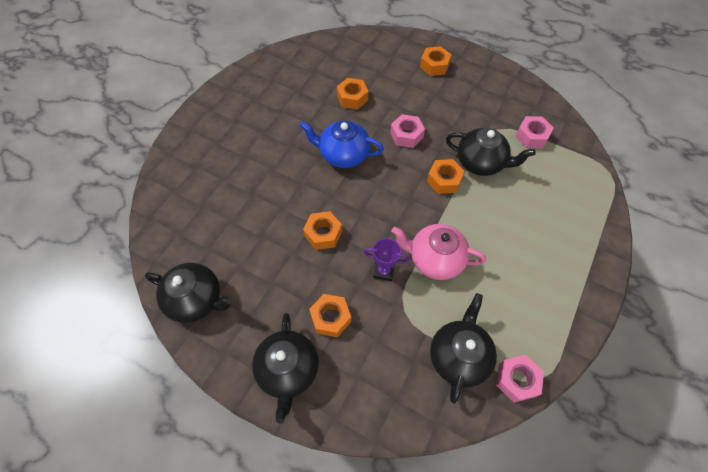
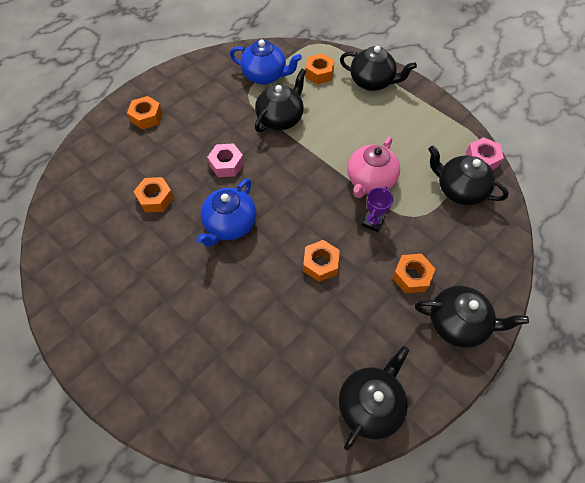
camera: 75 degrees left, 0 degrees up
(444, 180) = (290, 150): orange nut -> orange nut (319, 73)
(531, 136) = (265, 76): pink nut -> blue teapot
(579, 237) = (372, 82): none -> black teapot

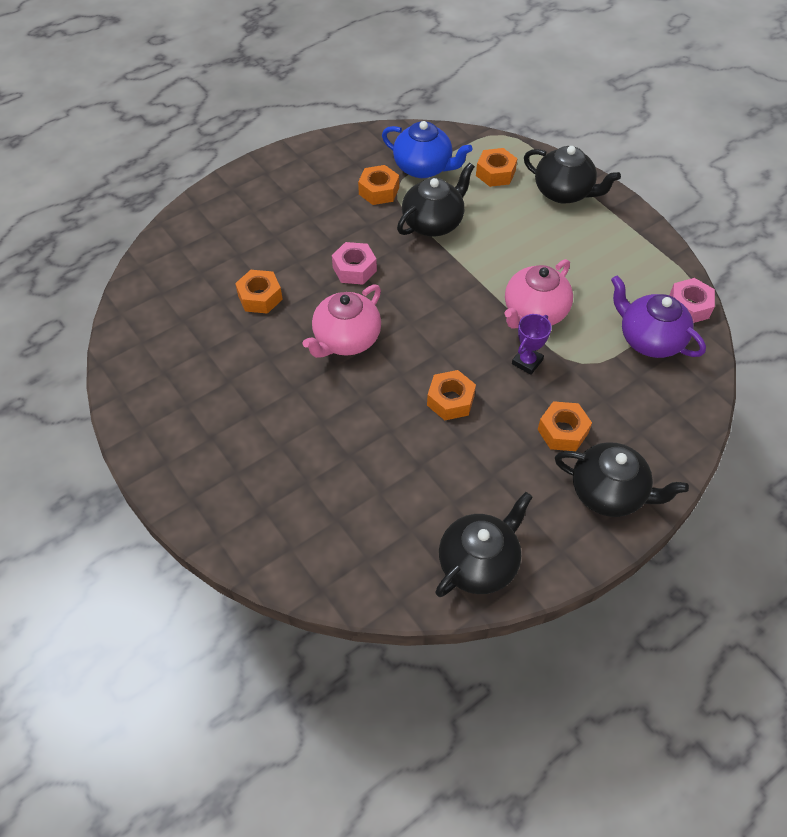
camera: 10 degrees right, 5 degrees down
(147, 117) = (264, 200): orange nut -> orange nut (379, 191)
(230, 224) = (346, 339): blue teapot -> pink teapot
(459, 190) = (649, 339): black teapot -> purple teapot

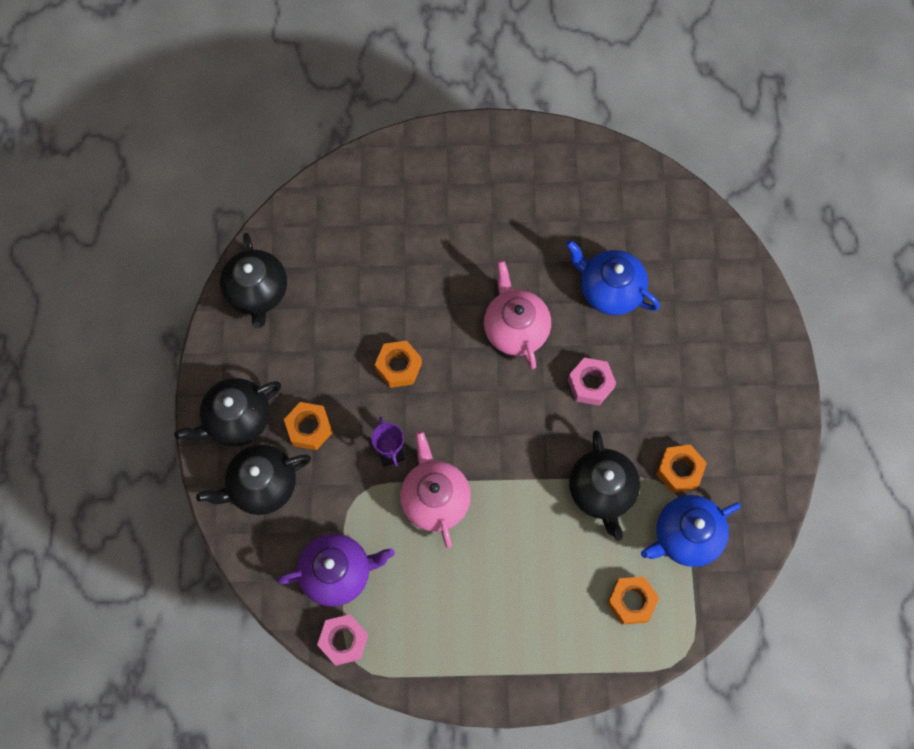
camera: 125 degrees right, 15 degrees up
(260, 297) = (609, 290): orange nut -> blue teapot
(564, 192) = (559, 648): black teapot -> black teapot (262, 485)

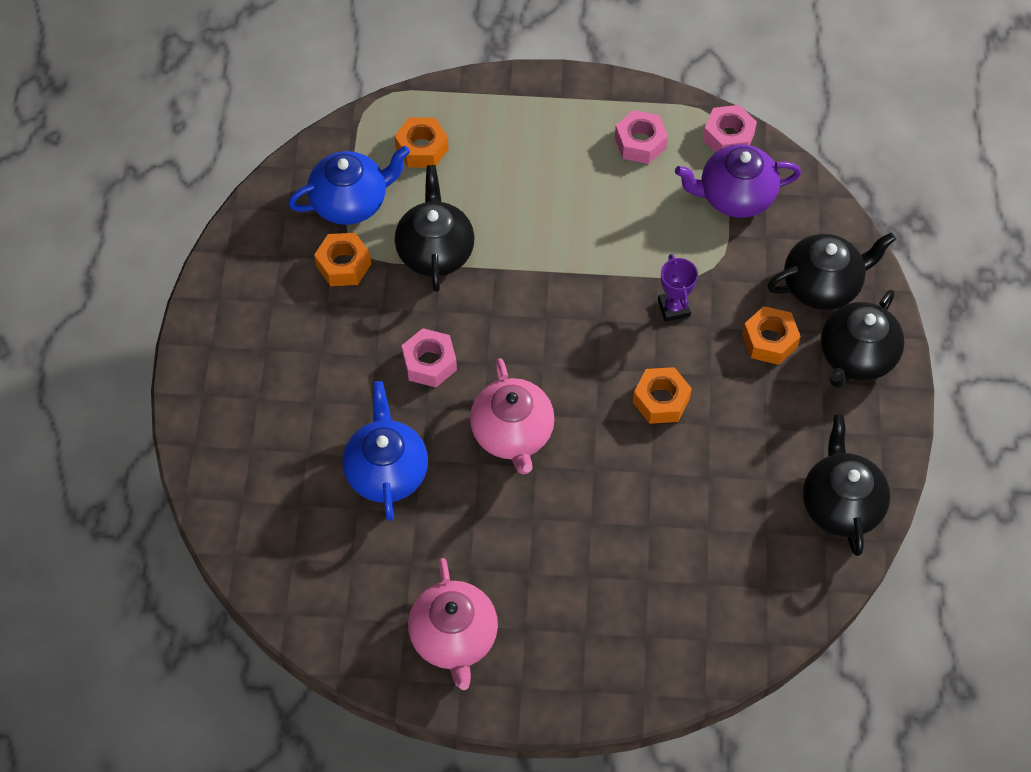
camera: 175 degrees left, 10 degrees down
(237, 419) = (856, 356): black teapot -> black teapot turned 150 degrees clockwise
(427, 626) = (640, 143): none -> pink nut
(435, 499) = (625, 258): pink teapot -> pink teapot (454, 637)
(609, 290) = (387, 471): blue teapot -> blue teapot turned 135 degrees counterclockwise

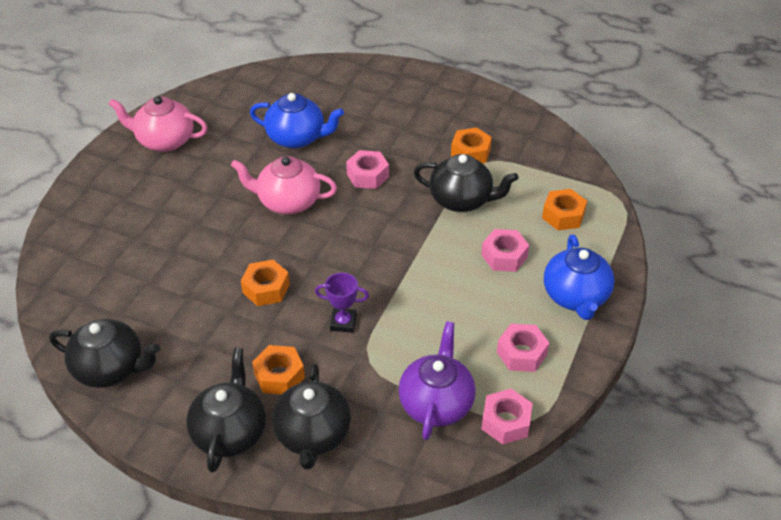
camera: 110 degrees right, 15 degrees down
(351, 202) = (525, 167): blue teapot -> blue teapot (575, 297)
(510, 188) = (504, 256): none -> pink nut
(856, 356) = (230, 432): black teapot -> black teapot turned 45 degrees clockwise

